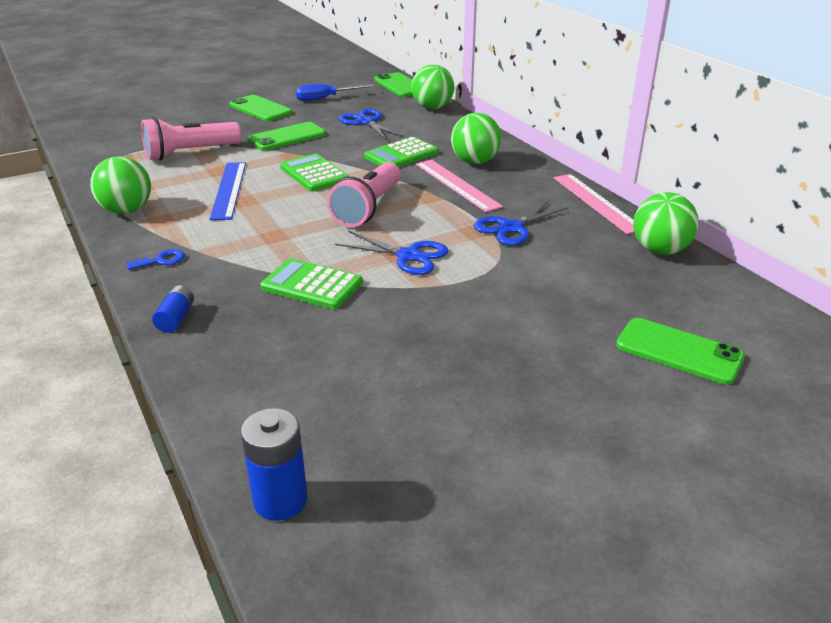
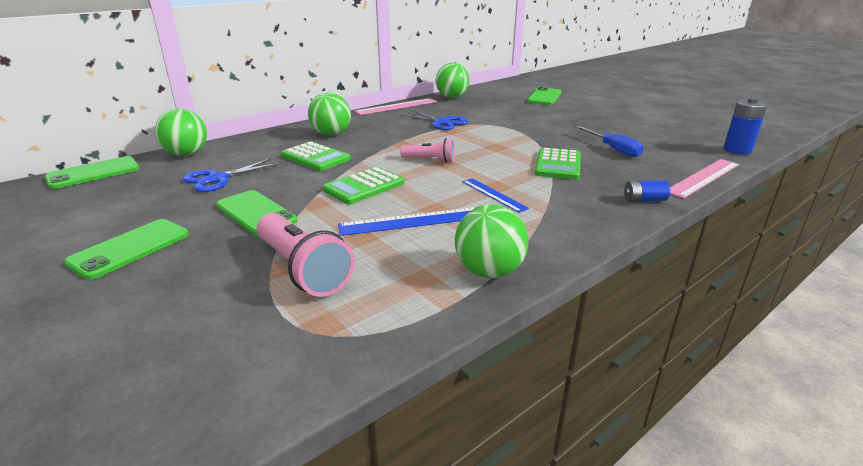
camera: 100 degrees left, 5 degrees down
(161, 260) = (574, 224): blue key -> none
(254, 231) = (494, 194): none -> blue ruler
(325, 98) = (112, 209): blue screwdriver -> blue screwdriver (613, 149)
(368, 208) = (430, 160): pink flashlight -> pink flashlight, size x0.58
(408, 256) = (497, 143): blue scissors -> none
(457, 185) = (377, 137): pink ruler -> pink ruler (703, 177)

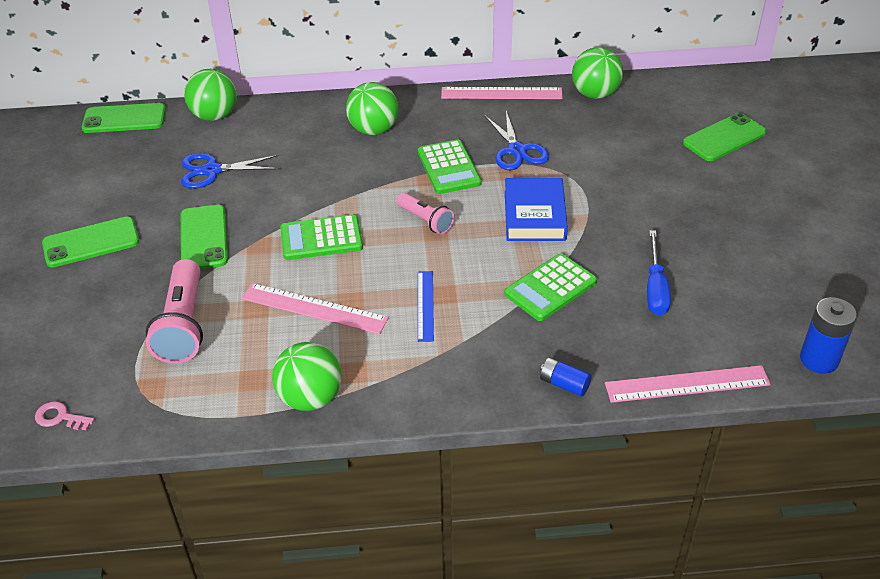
camera: 35 degrees right, 15 degrees up
(231, 398) = (60, 417): none -> pink key
(315, 157) = (321, 169): green calculator -> green calculator (448, 168)
(412, 221) = (314, 308): blue ruler -> pink ruler
(495, 141) = (534, 215): none -> blue book

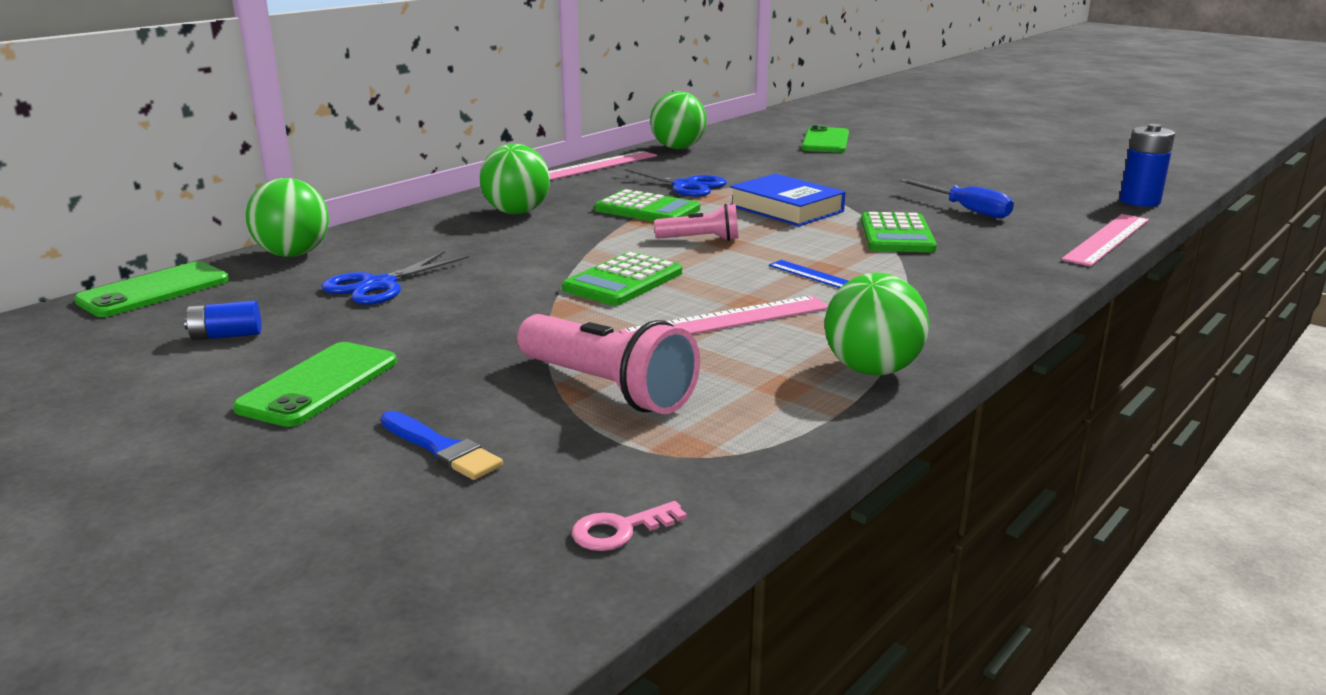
camera: 45 degrees left, 20 degrees down
(74, 321) = (441, 449): none -> blue brush
(203, 238) = (480, 327): green phone -> none
(564, 384) = (1038, 272): blue battery -> blue battery (226, 336)

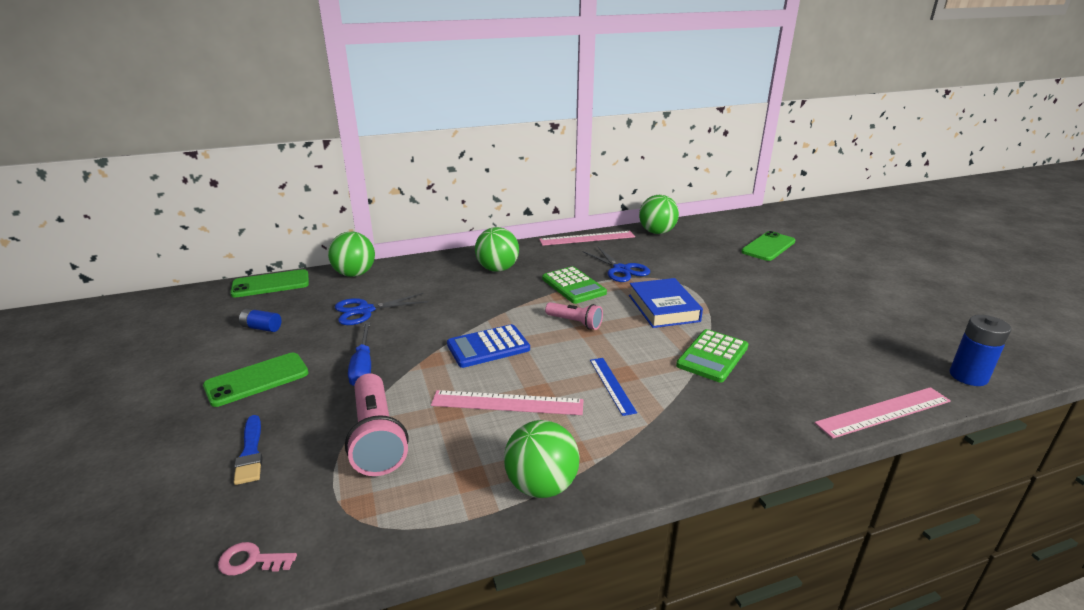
camera: 30 degrees right, 5 degrees up
(623, 281) = (488, 347): green calculator -> blue calculator
(965, 209) = (797, 344): blue screwdriver -> blue screwdriver (363, 366)

